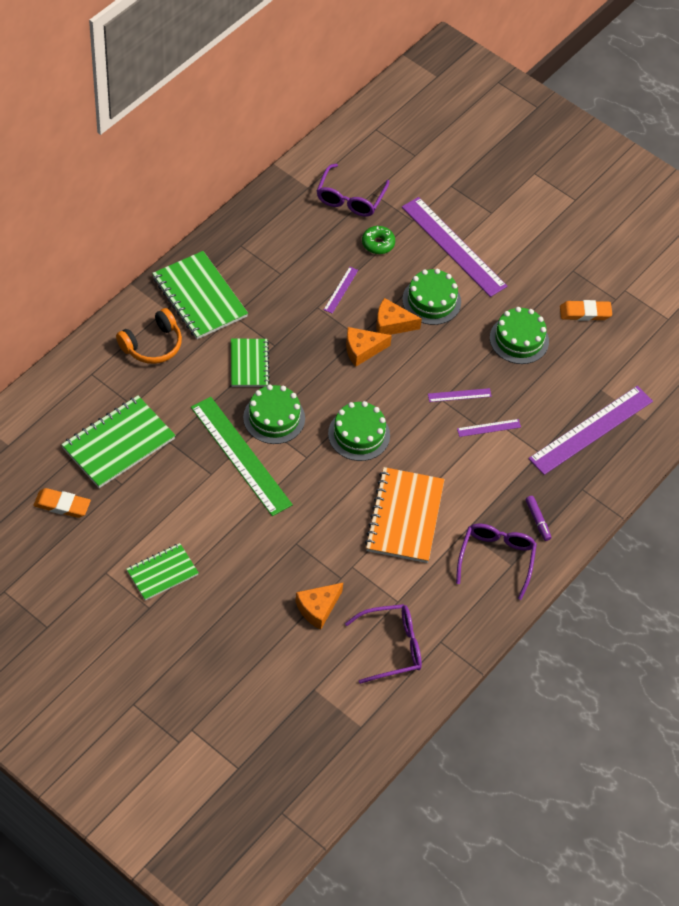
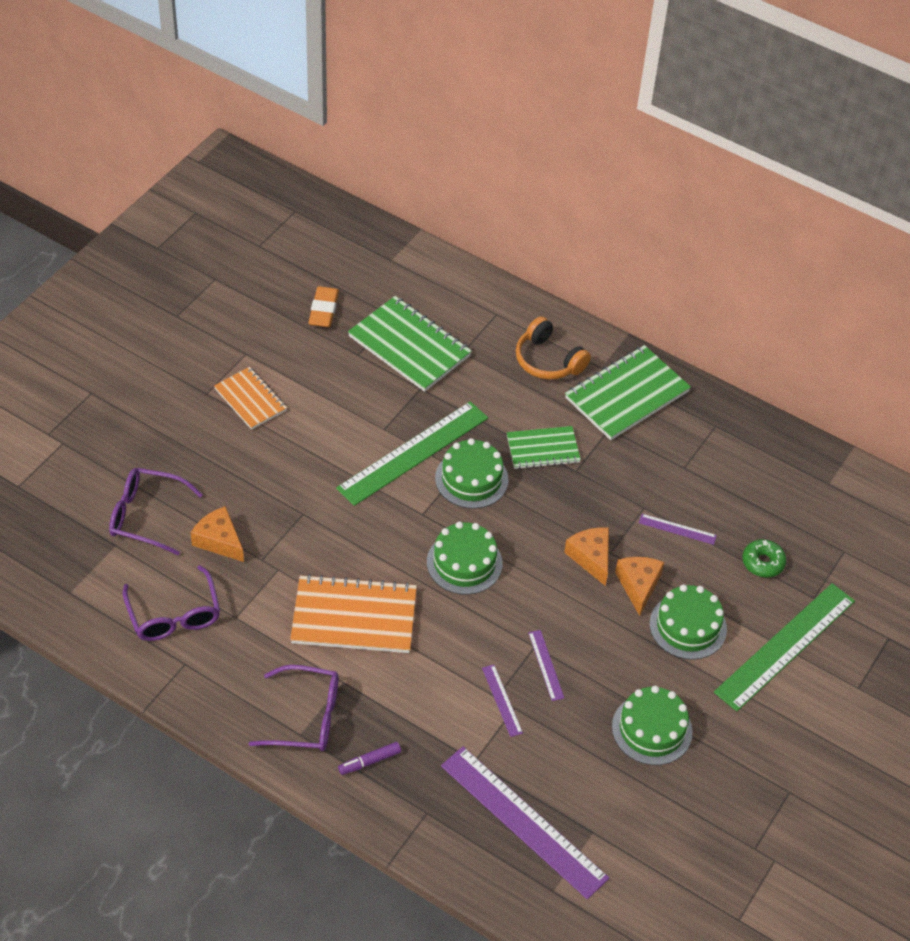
camera: 85 degrees right, 5 degrees down
(162, 573) = (250, 399): green notebook -> orange notebook
(350, 198) = (826, 528): purple glasses -> purple glasses (146, 516)
(453, 246) = (785, 646): purple ruler -> green ruler
(585, 313) = (719, 809): orange eraser -> none

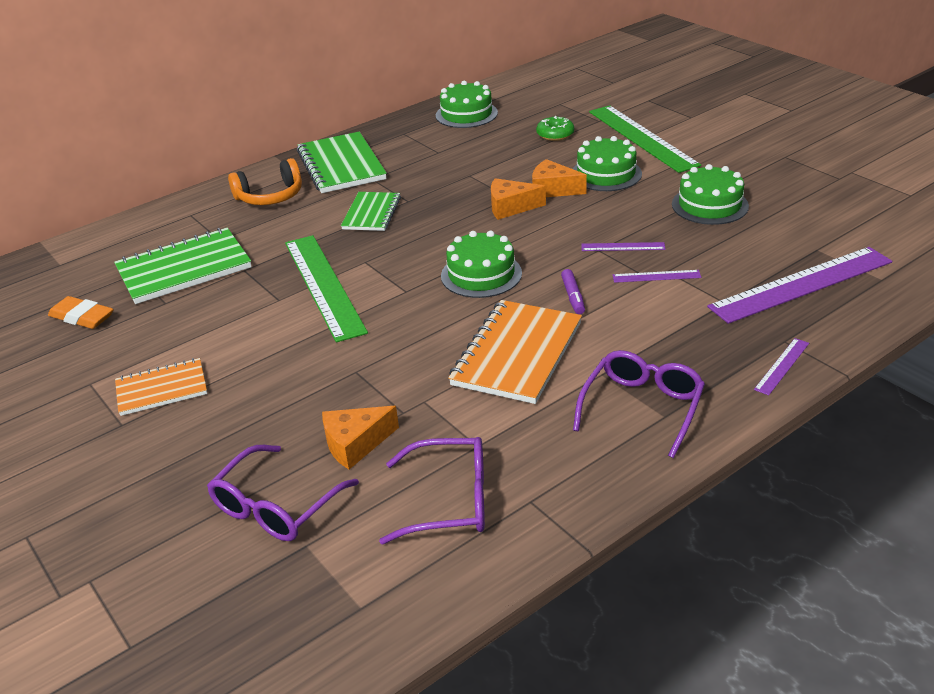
camera: 65 degrees left, 15 degrees down
(369, 761) = (713, 370): purple marker -> purple marker (573, 297)
(471, 479) = (380, 256): green cake -> green cake (466, 114)
(677, 529) = (501, 164): purple ruler -> purple ruler (782, 366)

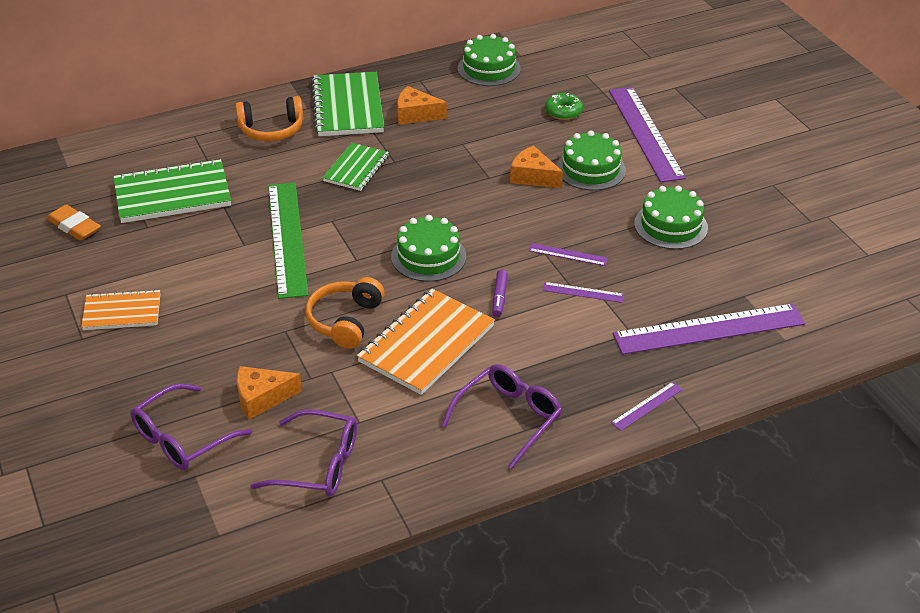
camera: 10 degrees right, 5 degrees up
(418, 349) = (345, 321): none -> orange headphones
(510, 207) = (485, 188): orange cheese -> orange cheese (416, 114)
(641, 138) = (645, 133): green ruler -> purple ruler

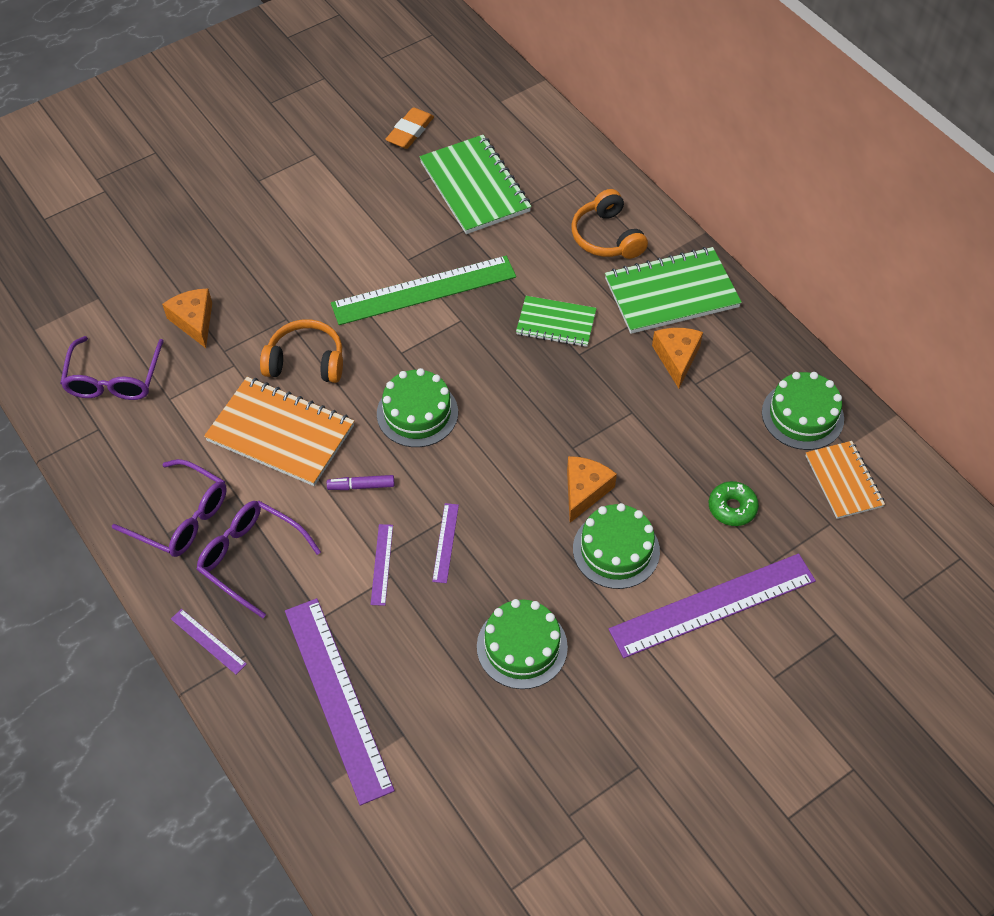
camera: 80 degrees right, 15 degrees up
(122, 312) = (296, 197): orange notebook -> orange notebook (843, 481)
(182, 438) = (141, 278): purple glasses -> purple glasses (251, 558)

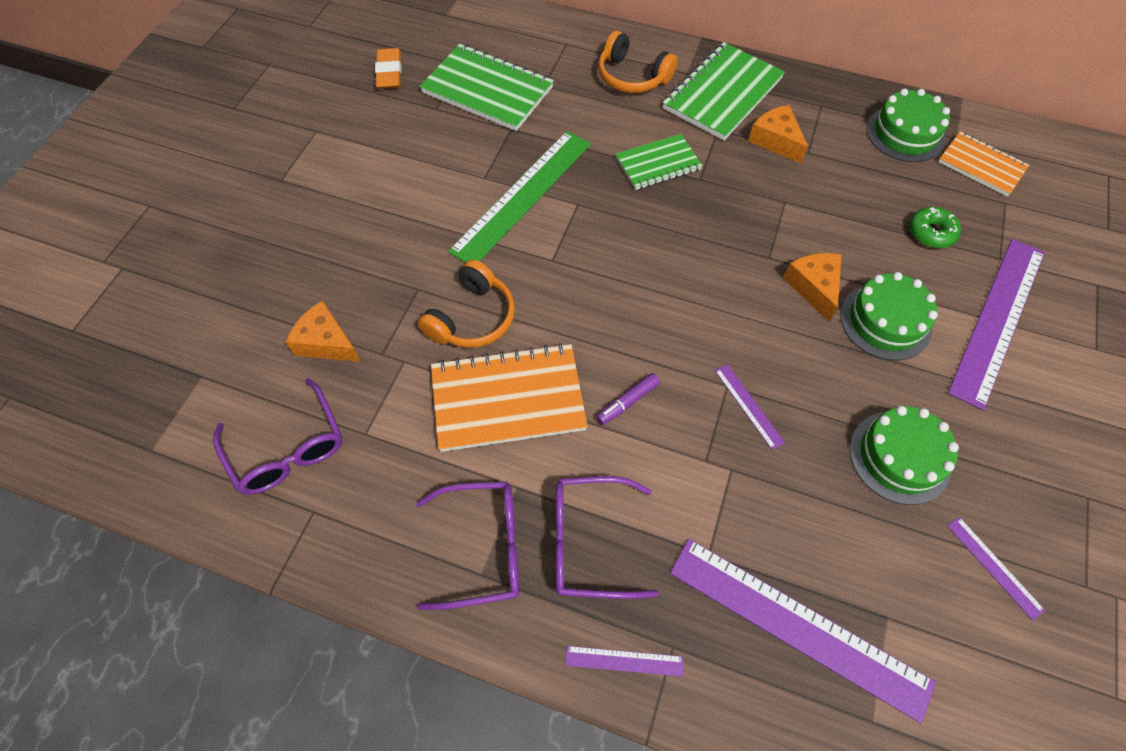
camera: 35 degrees left, 5 degrees up
(306, 362) = (472, 318): orange headphones -> orange headphones turned 150 degrees clockwise
(382, 564) = (714, 463): purple ruler -> purple ruler (994, 567)
(417, 413) = (615, 305): green cake -> none

